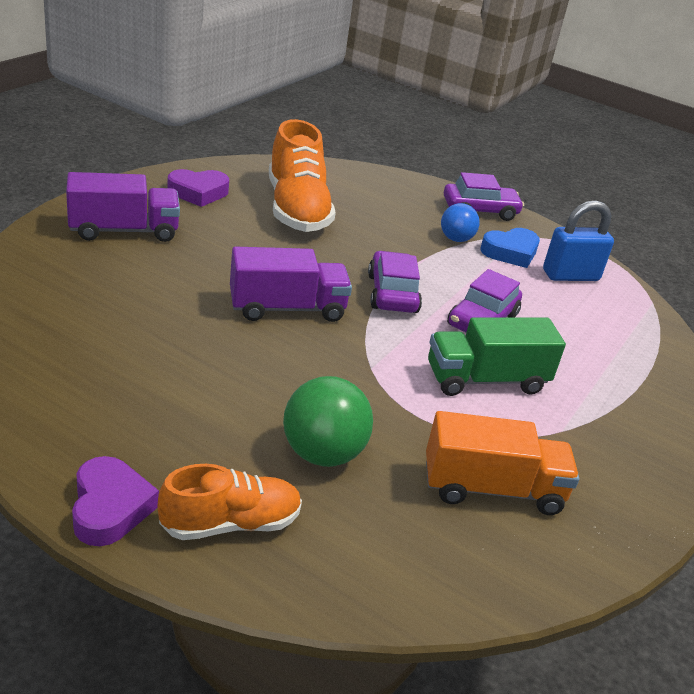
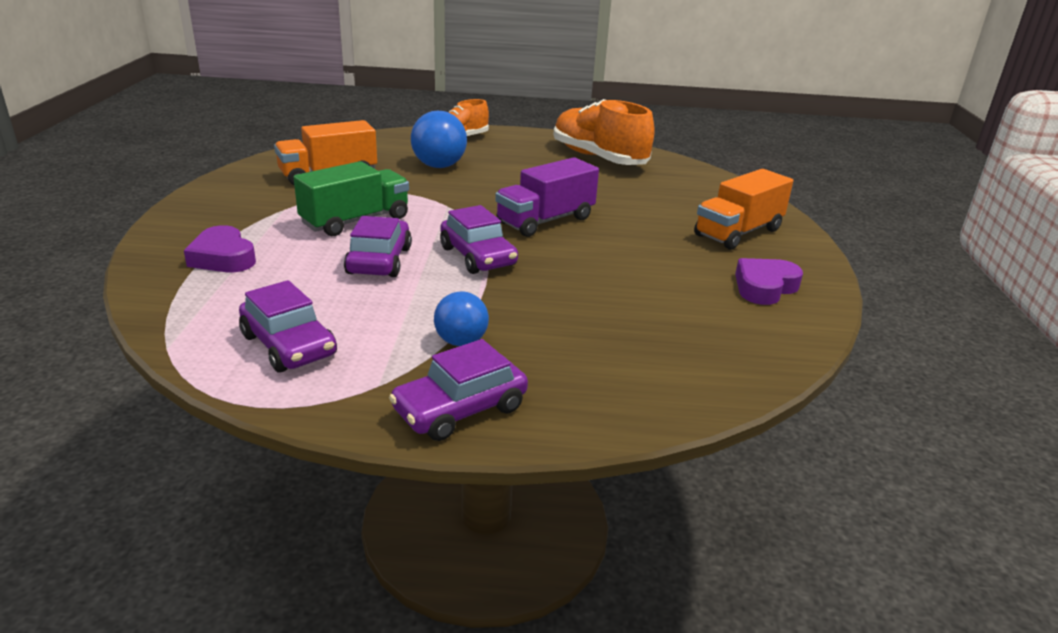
camera: 155 degrees right, 5 degrees down
(110, 507) = (515, 134): purple heart -> purple heart (223, 258)
(124, 230) = (738, 232): purple truck -> orange truck
(297, 209) = (661, 307): orange shoe -> orange shoe (598, 158)
(322, 453) = (439, 166): green ball -> blue ball
(510, 252) = (381, 350): blue heart -> none
(570, 276) = (289, 345): blue padlock -> purple car

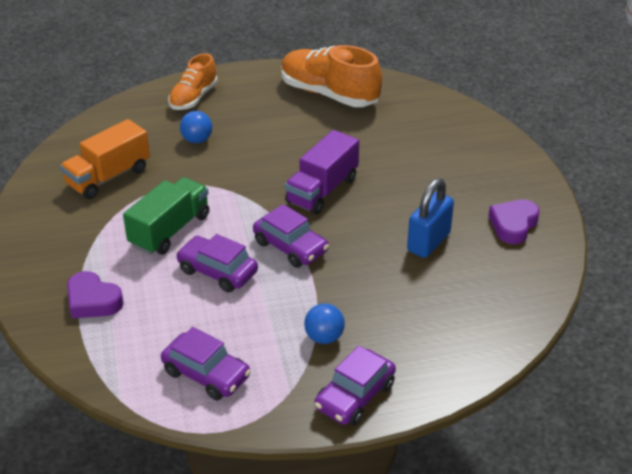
camera: 15 degrees left, 10 degrees up
(379, 260) = (217, 271): purple car -> purple car turned 45 degrees counterclockwise
(439, 166) = (197, 140): blue ball -> blue ball, size x0.63
(647, 282) = (428, 242): none -> blue padlock
(738, 232) = (476, 166): orange truck -> none

